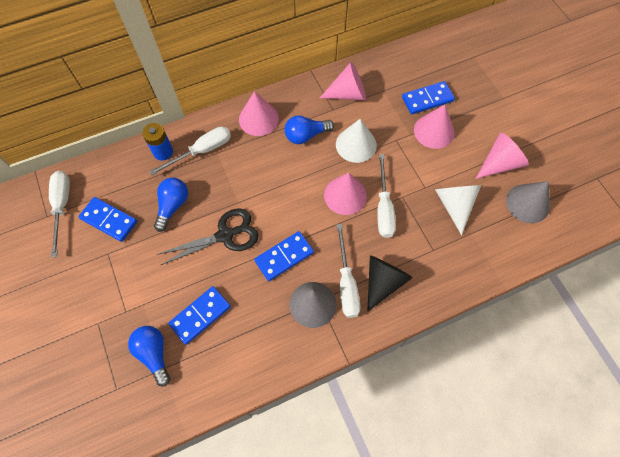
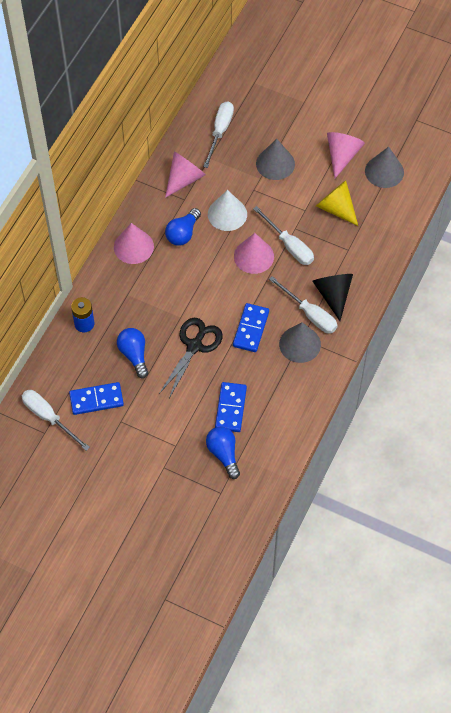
camera: 40 degrees left, 5 degrees down
(154, 353) = (223, 454): blue light bulb -> blue light bulb turned 45 degrees clockwise
(202, 151) = (114, 301): white screwdriver -> white screwdriver (220, 132)
(427, 99) = (249, 142): blue domino -> none
(434, 131) = (275, 163): pink cone -> grey cone
(454, 205) = (336, 208): white cone -> yellow cone

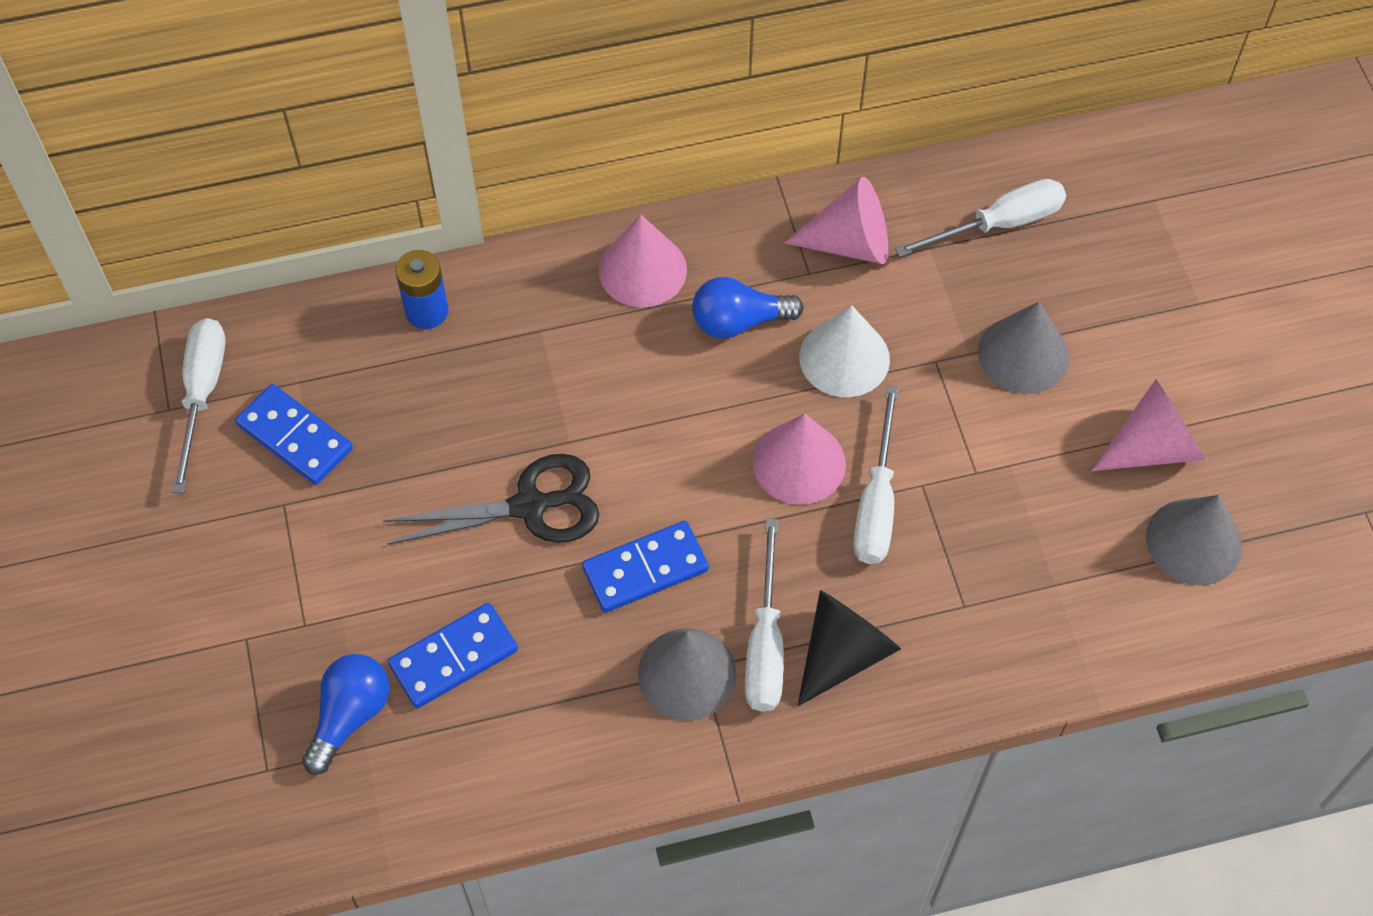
camera: 50 degrees right, 0 degrees up
(134, 355) = (430, 428): blue light bulb -> none
(336, 208) = (1031, 520): yellow cone -> none

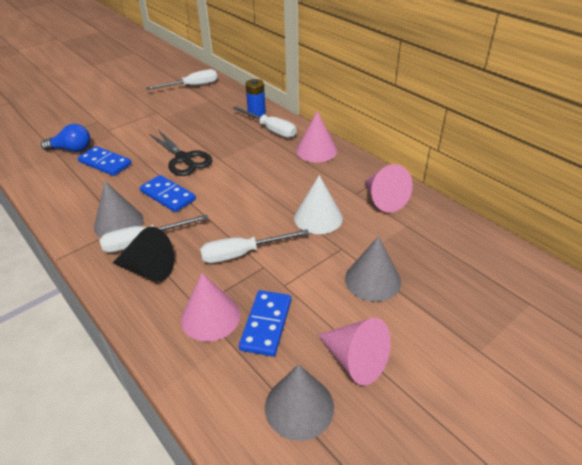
camera: 65 degrees right, 20 degrees down
(295, 437) = (185, 105): blue domino -> blue domino (266, 324)
(739, 321) = (312, 182): blue light bulb -> none
(799, 462) = (249, 221): pink cone -> pink cone (210, 317)
(998, 224) = (444, 245): white screwdriver -> white screwdriver (270, 129)

